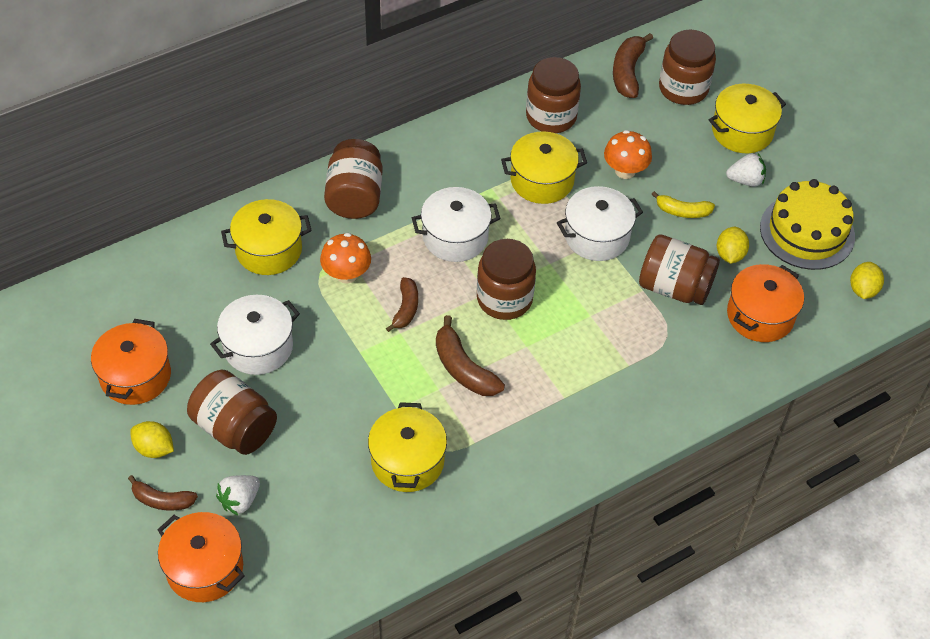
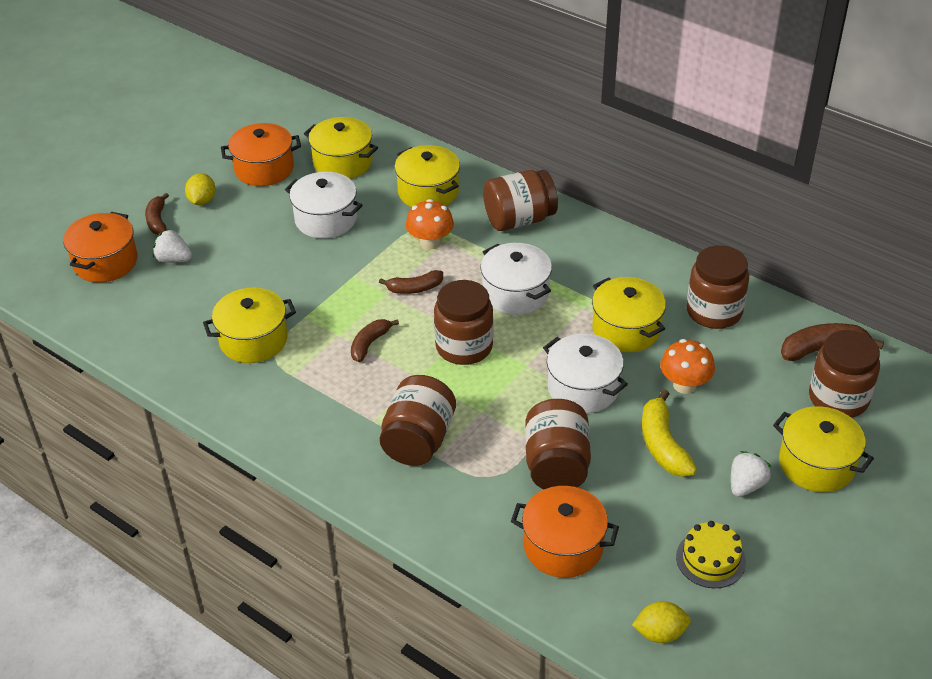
camera: 70 degrees right, 10 degrees down
(172, 304) = (343, 162): none -> yellow pot
(235, 428) = (240, 234): brown jar -> brown jar (418, 440)
(463, 368) = (369, 344): brown banana -> brown banana, size x0.66
(682, 211) = (662, 444): yellow banana -> yellow banana, size x1.51
(730, 254) = (630, 499): yellow lemon -> none
(745, 180) = (746, 485): white strawberry -> white strawberry turned 120 degrees counterclockwise
(807, 232) = (710, 559): yellow cake -> yellow cake, size x0.59

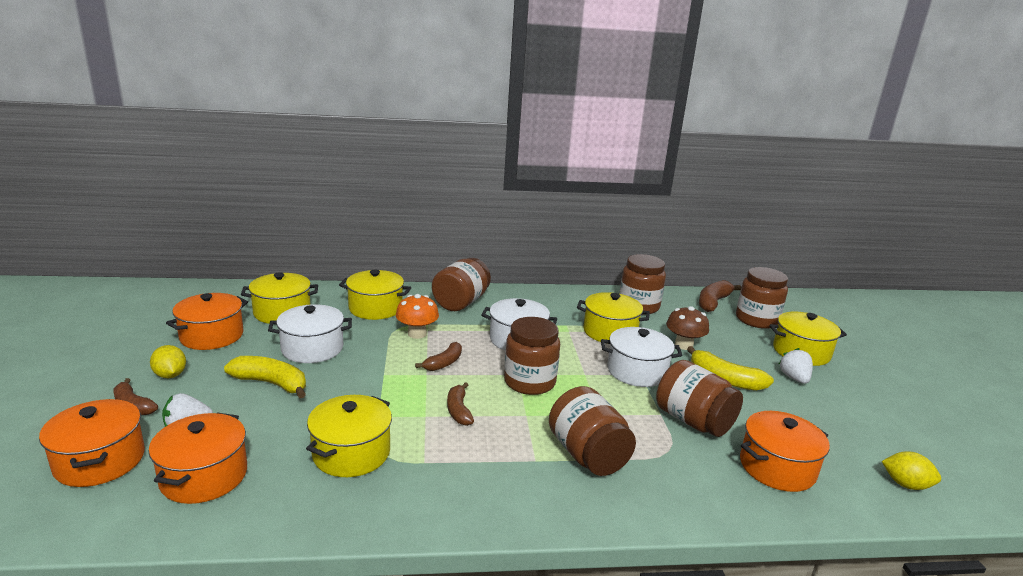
camera: 45 degrees left, 20 degrees down
(150, 308) = (204, 476): none -> orange pot
(261, 244) = (271, 383): none -> yellow banana
(660, 633) = (905, 484): yellow lemon -> yellow lemon turned 75 degrees clockwise
(684, 385) = (683, 345): orange mushroom -> brown mushroom
(710, 559) = (848, 425): yellow cake -> none

